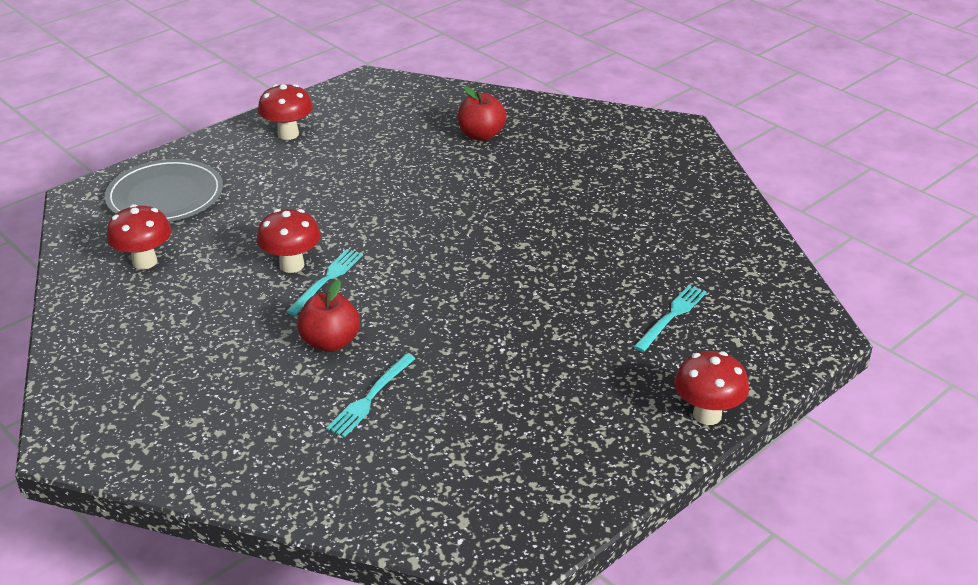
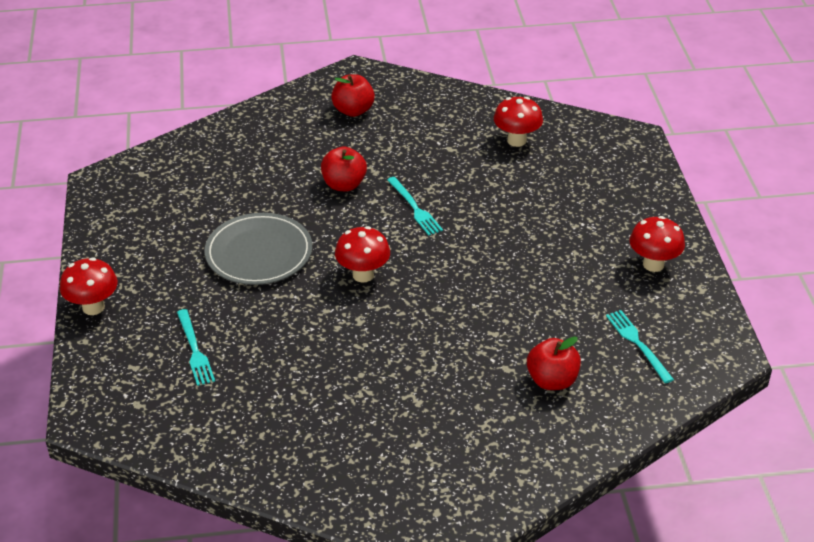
camera: 125 degrees right, 5 degrees up
(165, 196) = (601, 172): grey plate -> grey plate (259, 253)
(169, 404) = (353, 110): none -> red apple
(292, 265) = (448, 199): red mushroom -> red mushroom (363, 275)
(370, 397) = (274, 180): turquoise fork -> turquoise fork (638, 344)

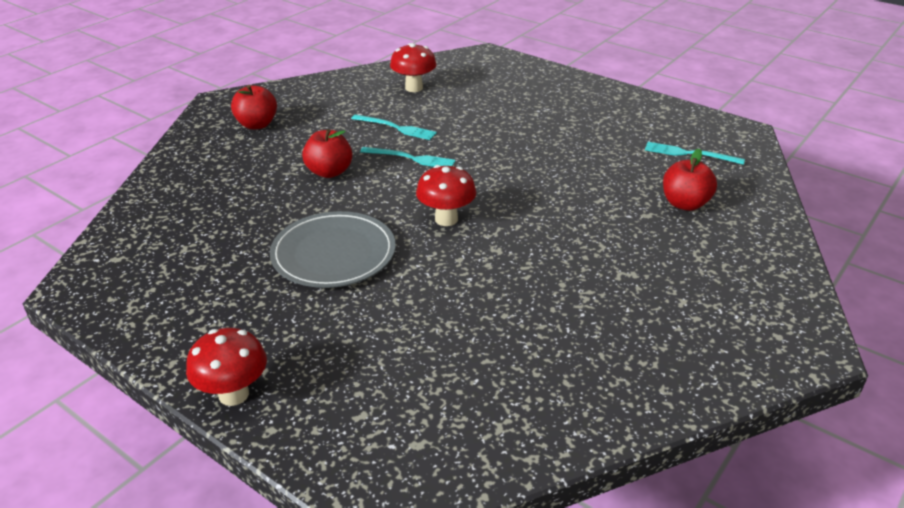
camera: 45 degrees left, 5 degrees down
(194, 350) = (397, 360): turquoise fork -> turquoise fork (396, 128)
(653, 264) = (618, 109): red mushroom -> none

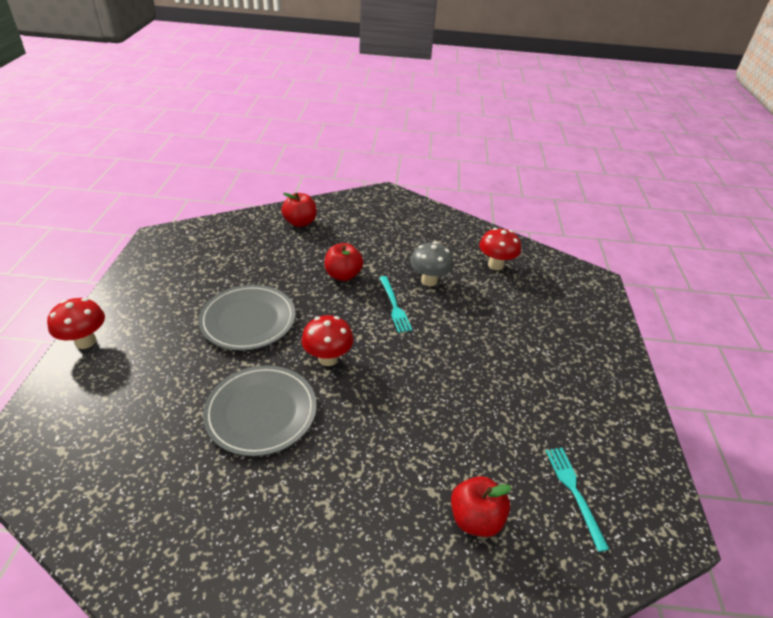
camera: 55 degrees right, 5 degrees up
(257, 125) = (373, 220): red apple -> red apple (300, 222)
(396, 128) = (429, 281): turquoise fork -> grey mushroom
(483, 281) = (261, 412): none -> grey plate

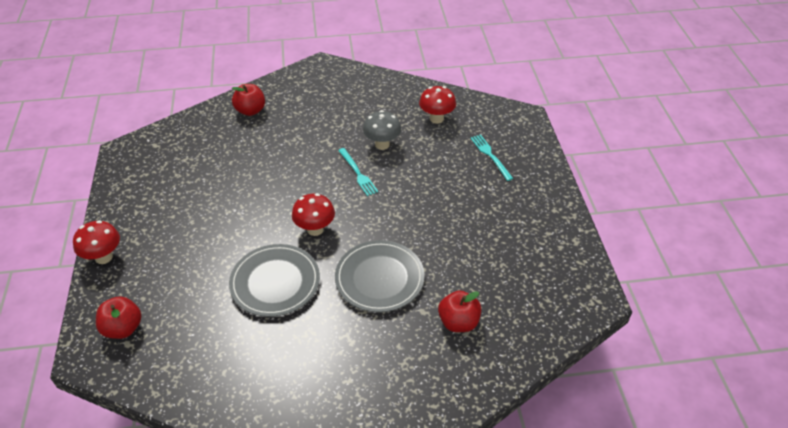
camera: 10 degrees left, 5 degrees up
(248, 320) = (236, 210): grey plate -> grey plate (379, 278)
(343, 275) = (306, 154): red apple -> red apple (123, 328)
(574, 492) = (526, 289): turquoise fork -> turquoise fork (490, 156)

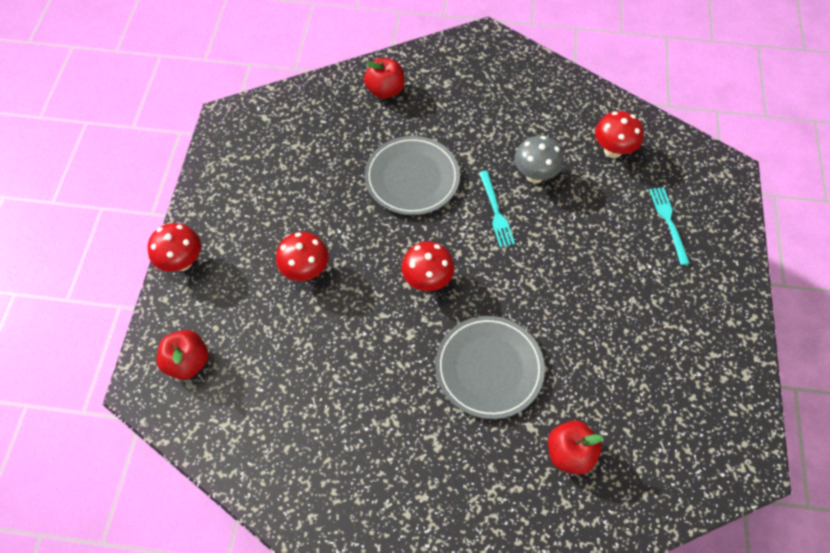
camera: 15 degrees right, 15 degrees up
(212, 242) = (306, 271): none -> red mushroom
(275, 282) = (366, 343): grey plate -> grey plate (412, 178)

